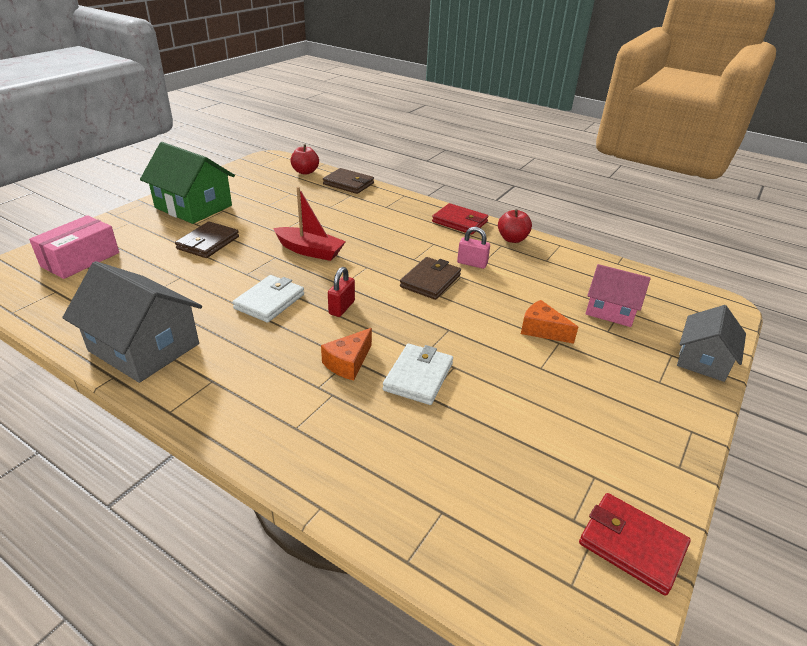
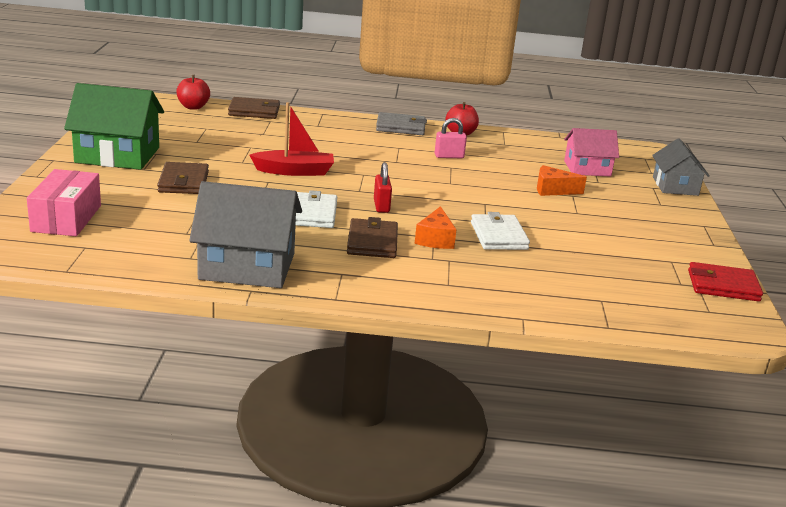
camera: 30 degrees left, 10 degrees down
(430, 281) = (430, 174): brown wallet -> brown wallet (372, 242)
(460, 222) = (400, 127): red wallet -> grey wallet

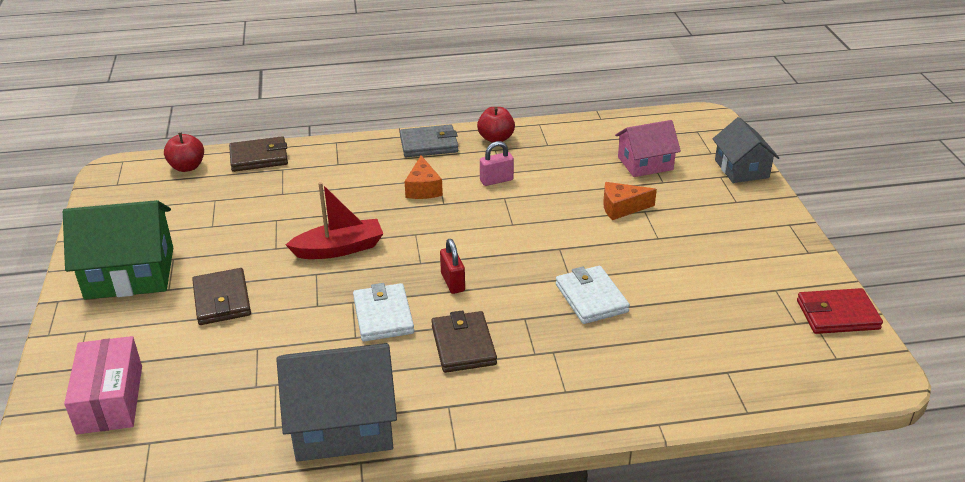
camera: 10 degrees left, 10 degrees up
(435, 239) = (528, 322): orange cheese -> orange cheese (423, 188)

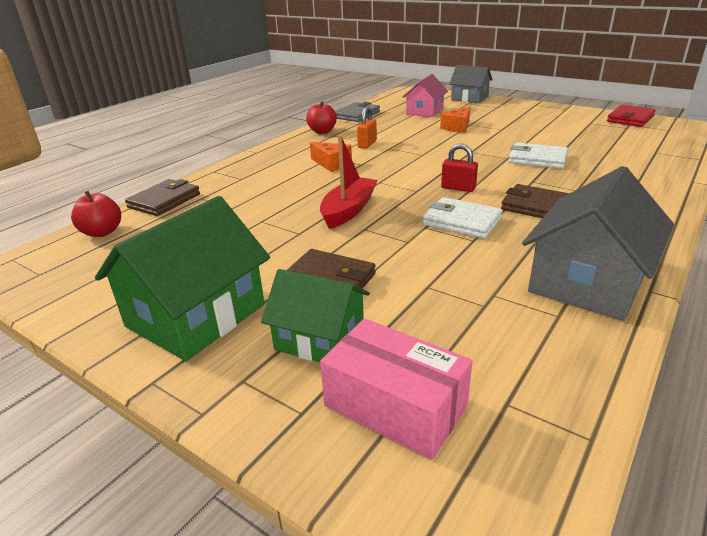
camera: 45 degrees left, 5 degrees down
(150, 335) = (320, 338): none -> green house
(429, 144) = (286, 148): grey wallet -> grey wallet (357, 115)
(496, 180) = (367, 144): pink padlock -> orange padlock

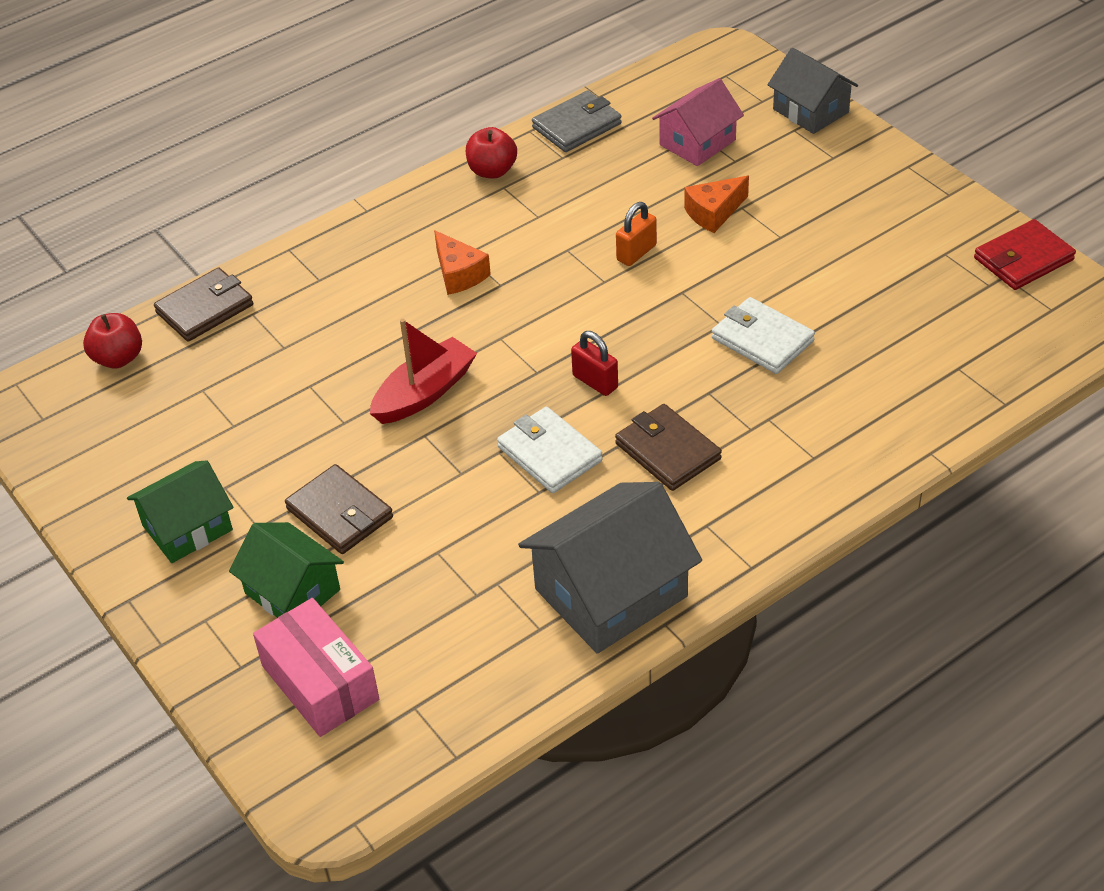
camera: 20 degrees right, 15 degrees up
(196, 315) = (187, 528): green house -> green house, size x0.63
(367, 144) = (539, 229): orange padlock -> orange padlock (636, 253)

